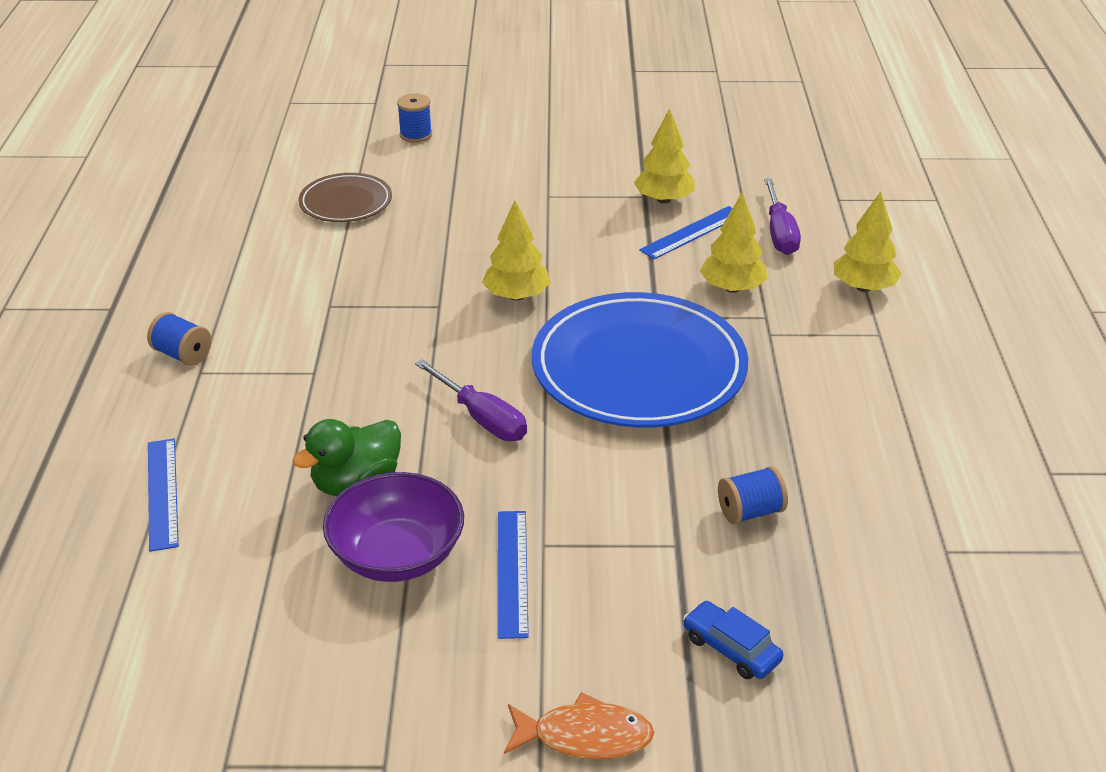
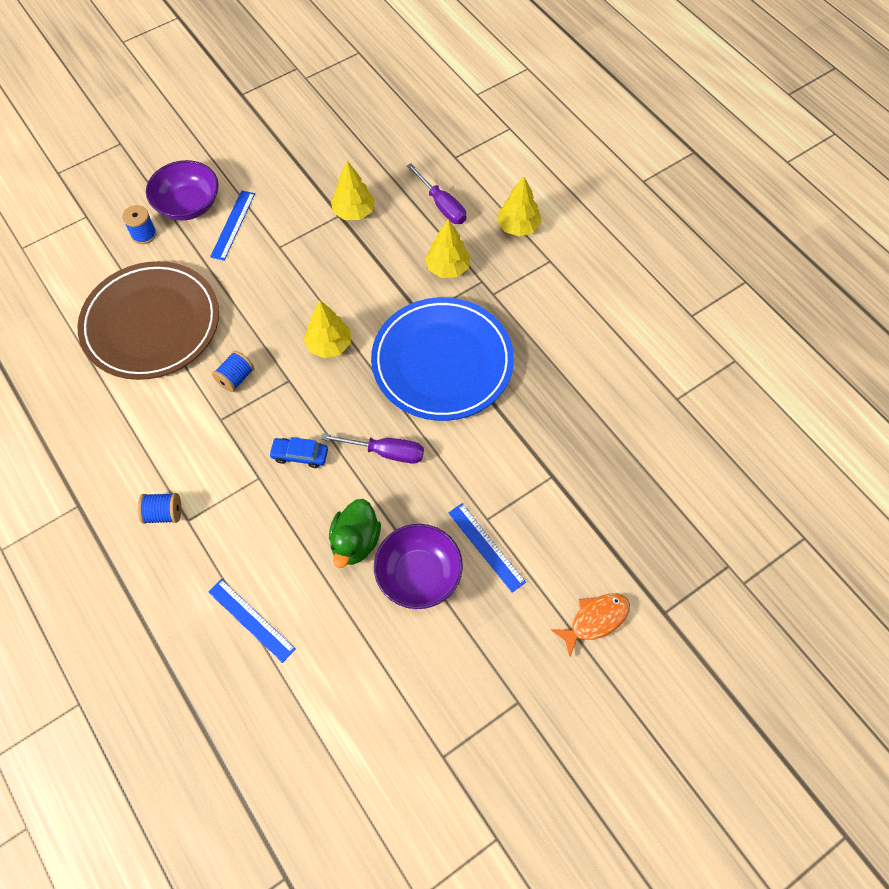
camera: 35 degrees left, 25 degrees up
(346, 202) = (151, 324): brown plate -> brown plate, size x1.96
(485, 130) = (188, 205): none -> purple bowl
(692, 232) = (391, 232): blue ruler -> blue ruler (233, 225)
(731, 648) = (623, 524): blue car -> blue car (300, 455)
(750, 511) = (572, 431): blue spool -> blue spool (236, 378)

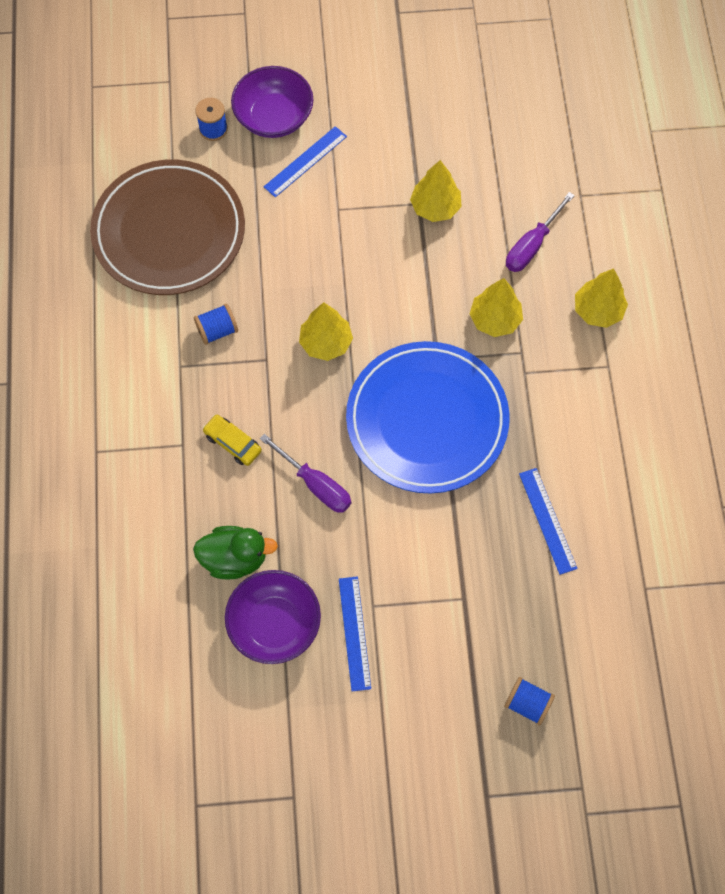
camera: 30 degrees right, 5 degrees up
(163, 513) = (78, 433): blue spool -> blue spool (527, 703)
(251, 620) = (99, 580): blue ruler -> blue ruler (547, 520)
(300, 455) = (233, 443): blue car -> yellow car
(355, 542) = (235, 558): green duck -> green duck turned 135 degrees counterclockwise
(442, 205) = (532, 245): purple screwdriver -> purple screwdriver turned 45 degrees clockwise
(595, 620) = (414, 764): orange fish -> none

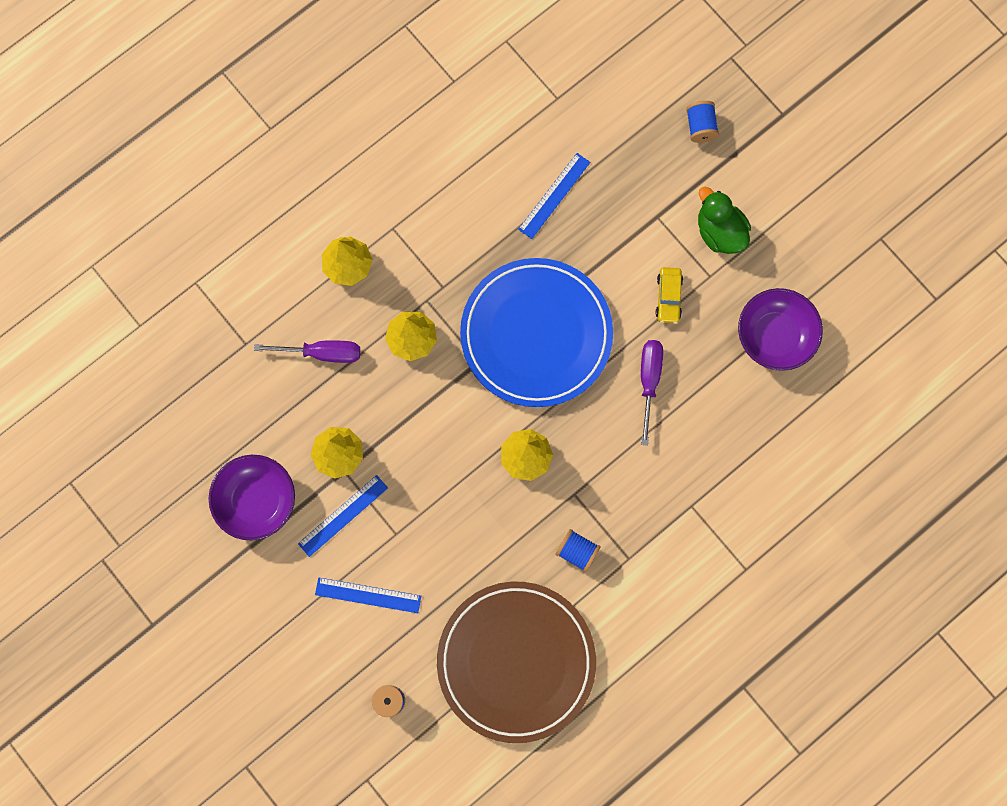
camera: 125 degrees left, 10 degrees up
(233, 443) = (662, 468): yellow car -> yellow car (668, 297)
(235, 558) = (749, 399): green duck -> green duck (719, 232)
(274, 117) = (341, 656): purple bowl -> purple bowl (256, 501)
(354, 633) = (739, 275): blue ruler -> blue ruler (343, 516)

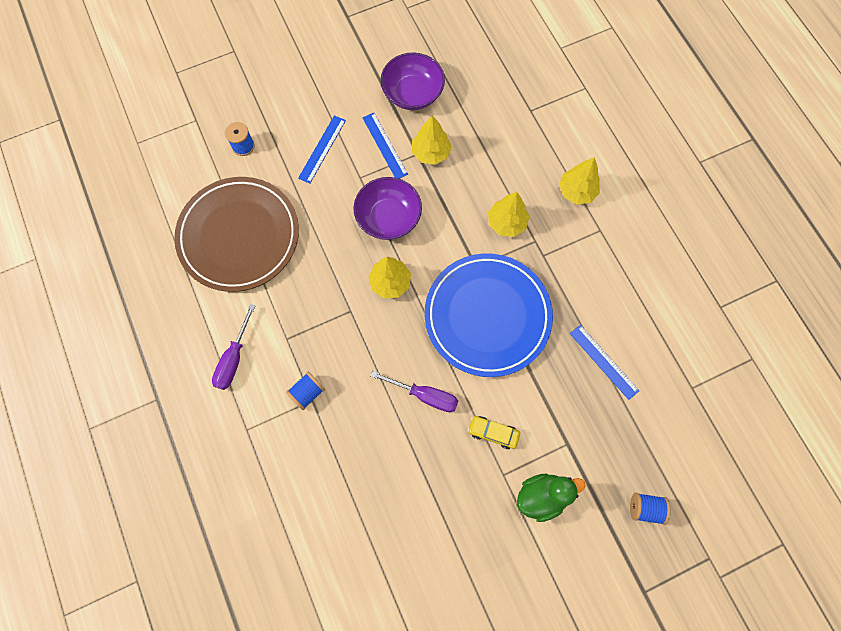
camera: 105 degrees right, 5 degrees down
(322, 353) = (511, 158): purple screwdriver -> purple screwdriver (234, 358)
(577, 551) = (305, 301): blue spool -> blue spool (307, 392)
(775, 336) = (436, 517): purple bowl -> purple bowl (388, 218)

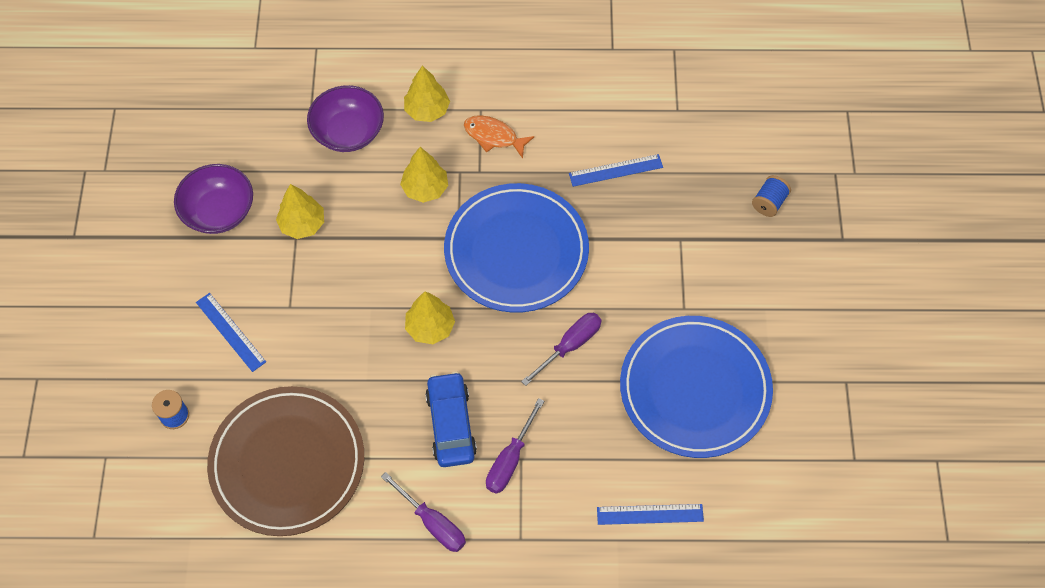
camera: 65 degrees left, 10 degrees down
(307, 392) = (510, 460): blue spool -> purple screwdriver
(317, 335) = (451, 424): none -> blue car
(384, 145) = (266, 266): blue ruler -> blue ruler (650, 514)
(388, 218) = (355, 298): purple bowl -> purple bowl (348, 132)
(434, 515) = (695, 389): none -> blue plate
(493, 432) = (638, 299): yellow car -> none
(542, 496) = (719, 283): green duck -> none
(581, 251) = (494, 136): none -> orange fish

